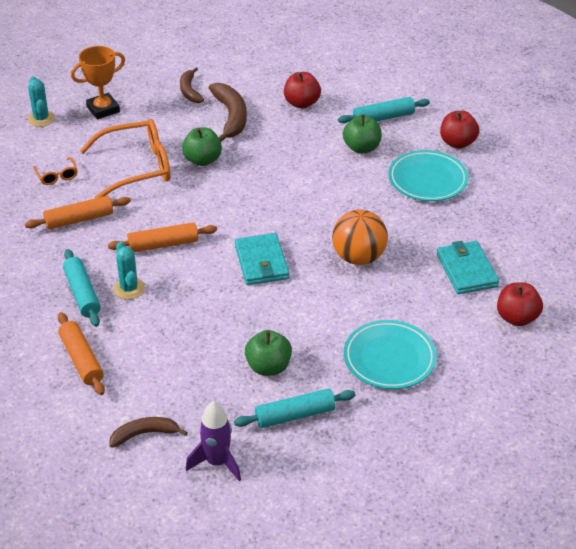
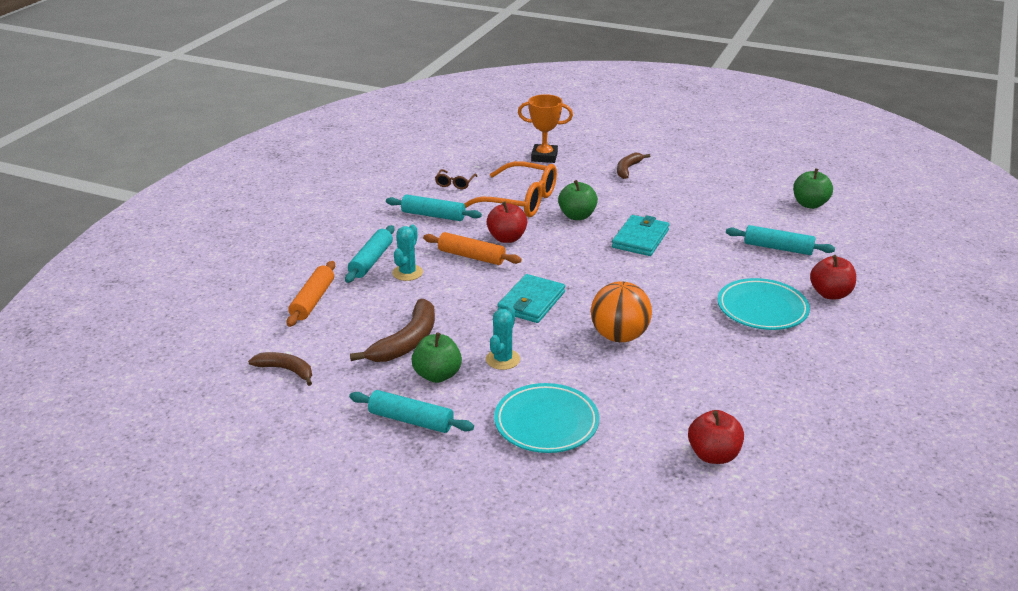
camera: 40 degrees right, 10 degrees down
(41, 119) = (492, 146): turquoise cactus -> turquoise cactus (502, 359)
(57, 176) = (455, 183): orange glasses -> brown glasses
(79, 219) = (433, 215): orange rolling pin -> turquoise rolling pin
(217, 462) = (308, 418): purple rocket -> none
(231, 117) = (639, 197): brown banana -> brown banana (406, 342)
(302, 103) = (713, 210): red apple -> red apple (507, 238)
(361, 148) = (728, 261): green apple -> green apple (809, 204)
(467, 270) = (711, 393): turquoise wallet -> turquoise wallet (640, 239)

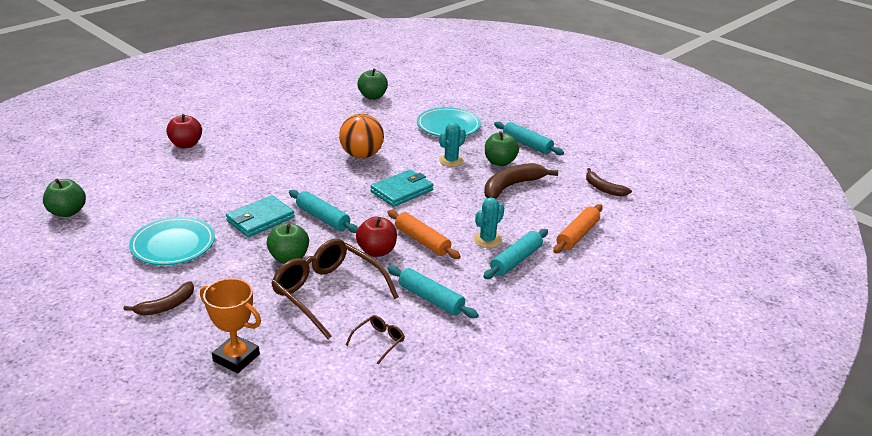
camera: 160 degrees left, 0 degrees up
(520, 201) = (327, 293): orange glasses -> brown glasses
(713, 455) = (372, 96): red apple -> green apple
(762, 309) = (246, 147): turquoise plate -> turquoise plate (173, 245)
(778, 248) = (164, 183): turquoise rolling pin -> turquoise rolling pin (323, 218)

